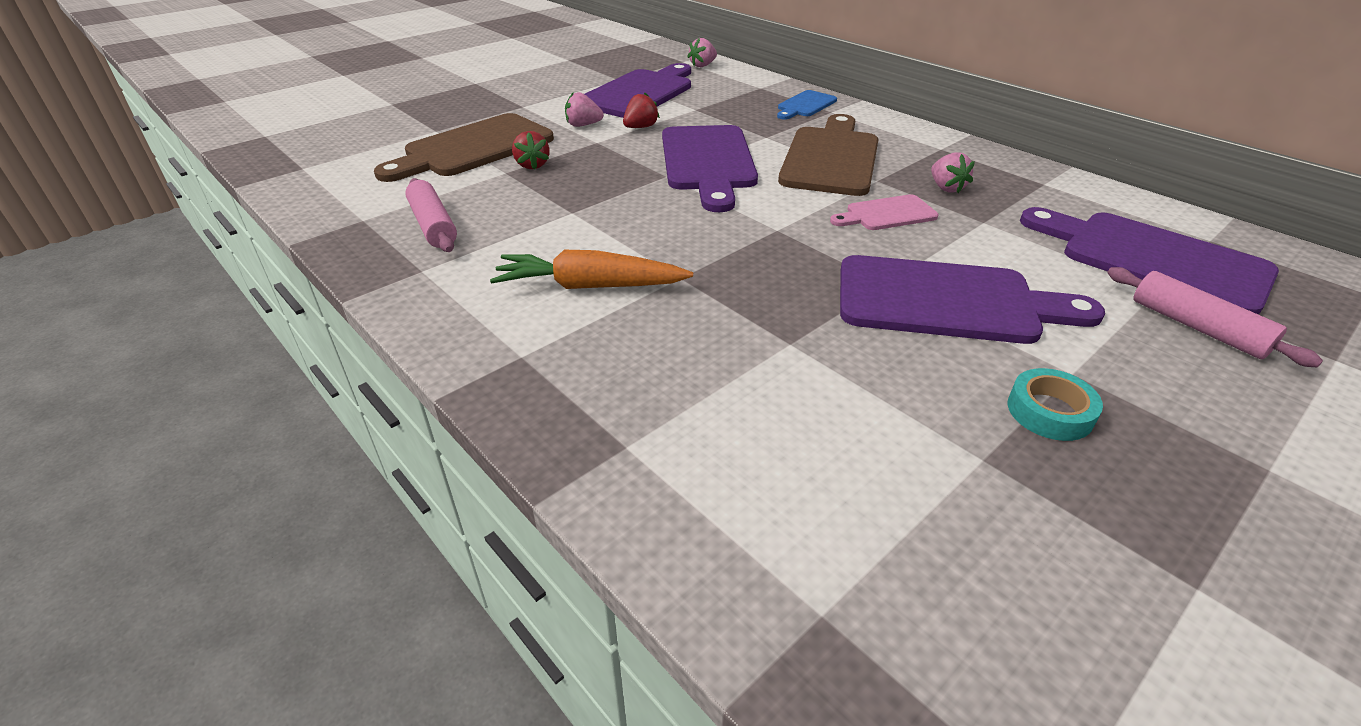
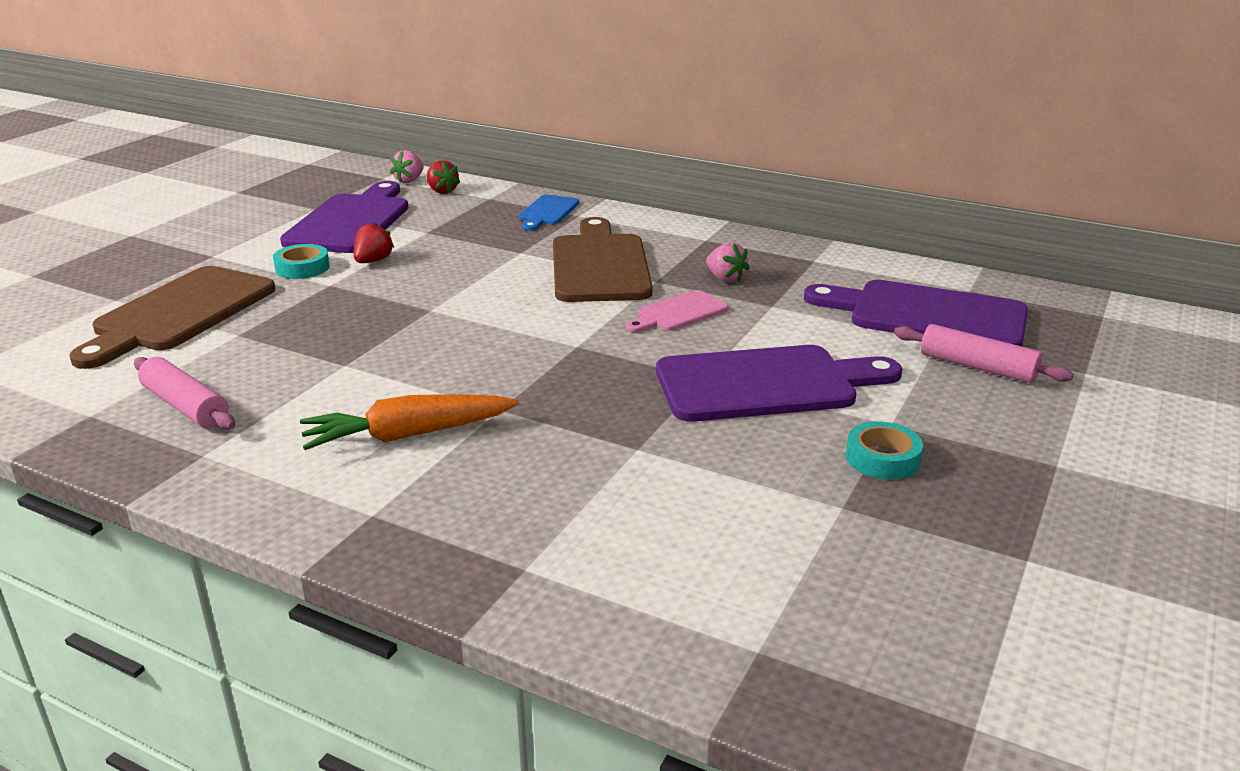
camera: 20 degrees left, 10 degrees down
(532, 165) = (266, 322): red strawberry -> red strawberry (442, 191)
(583, 125) = (302, 268): pink strawberry -> turquoise tape
(707, 162) = (470, 288): purple cutting board -> none

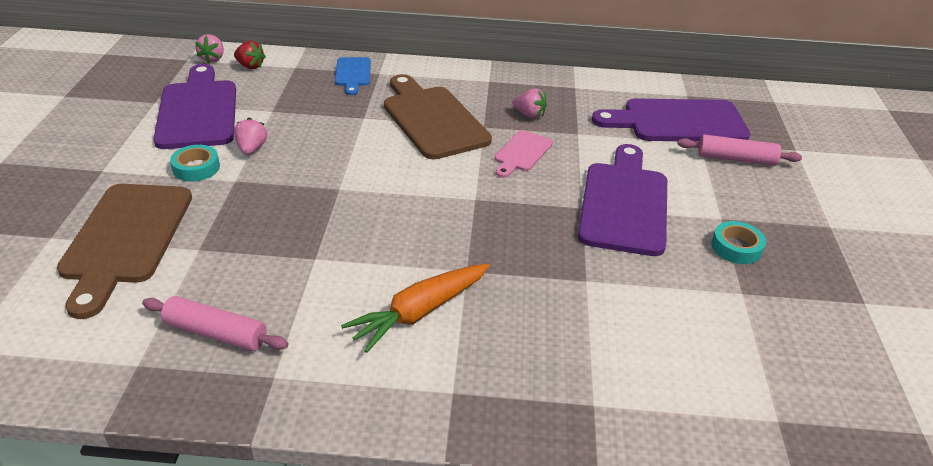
camera: 25 degrees left, 10 degrees up
(373, 261) = (251, 149): red strawberry -> pink strawberry
(765, 384) = (624, 203): purple cutting board -> purple cutting board turned 45 degrees counterclockwise

